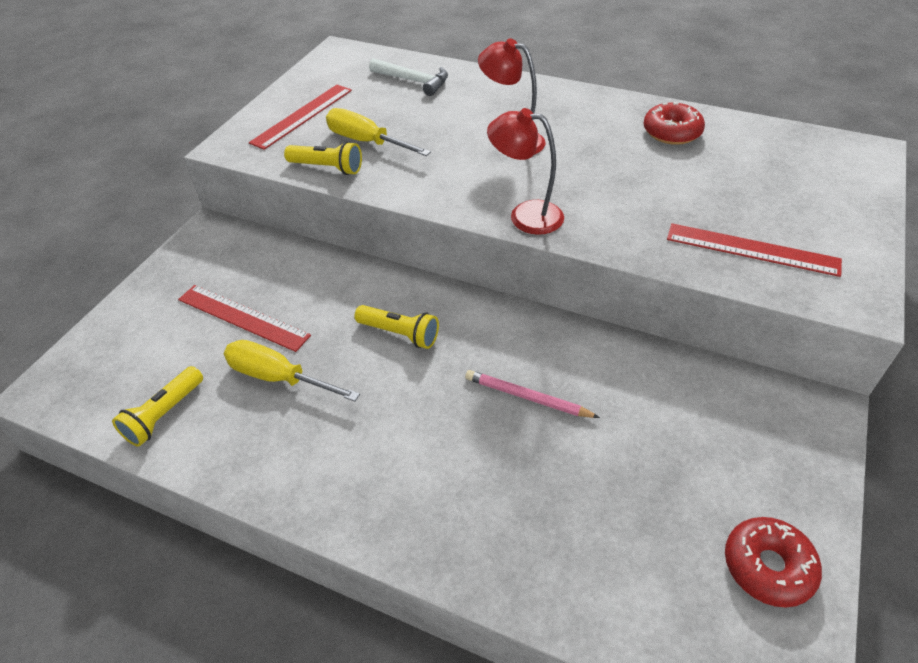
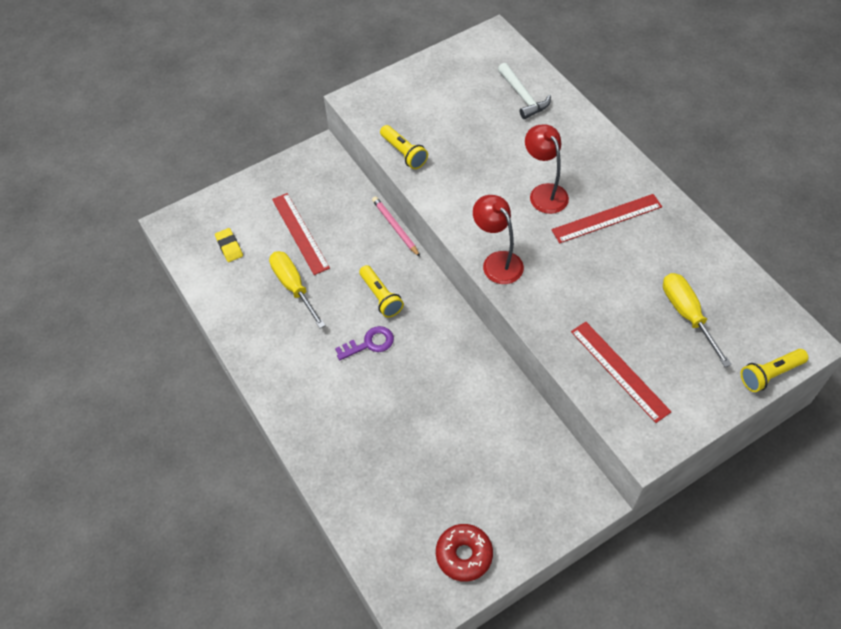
camera: 35 degrees right, 10 degrees up
(152, 376) = (229, 247): none -> yellow eraser
(164, 415) = (221, 276): yellow flashlight -> yellow flashlight (769, 374)
(302, 116) = (421, 94): red ruler -> red ruler (606, 218)
(366, 141) = (445, 141): yellow screwdriver -> yellow screwdriver (687, 314)
(428, 389) = (369, 343): none -> purple key
(527, 397) = (421, 382): pink pencil -> pink pencil (395, 227)
(671, 132) = (668, 245): red donut -> none

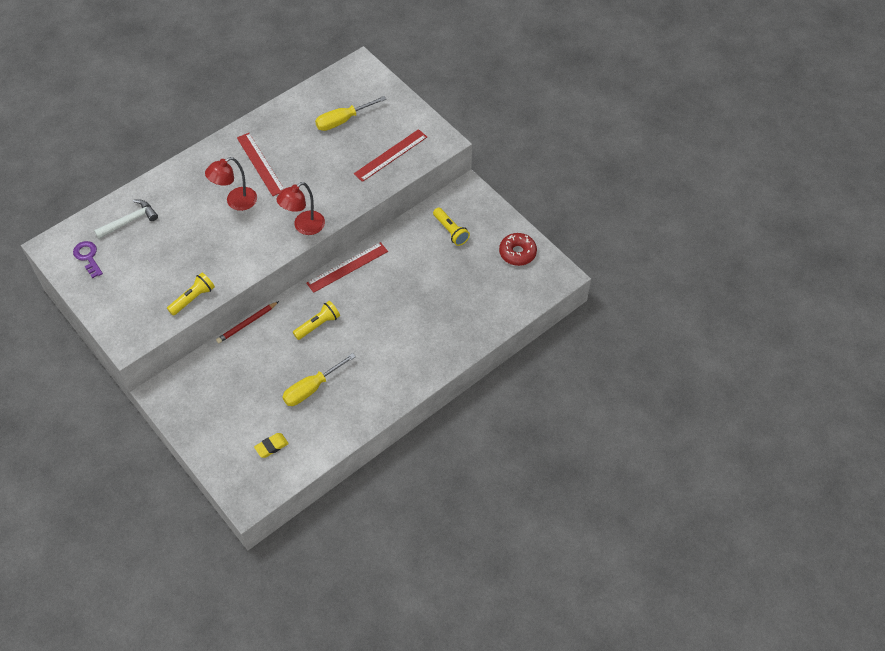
camera: 100 degrees left, 0 degrees up
(300, 233) = (255, 393): red ruler -> red ruler (347, 267)
(369, 343) = (362, 327): purple key -> purple key (88, 257)
(395, 227) = (247, 323): pink pencil -> red pencil
(769, 374) = (385, 82): yellow flashlight -> yellow flashlight (451, 231)

